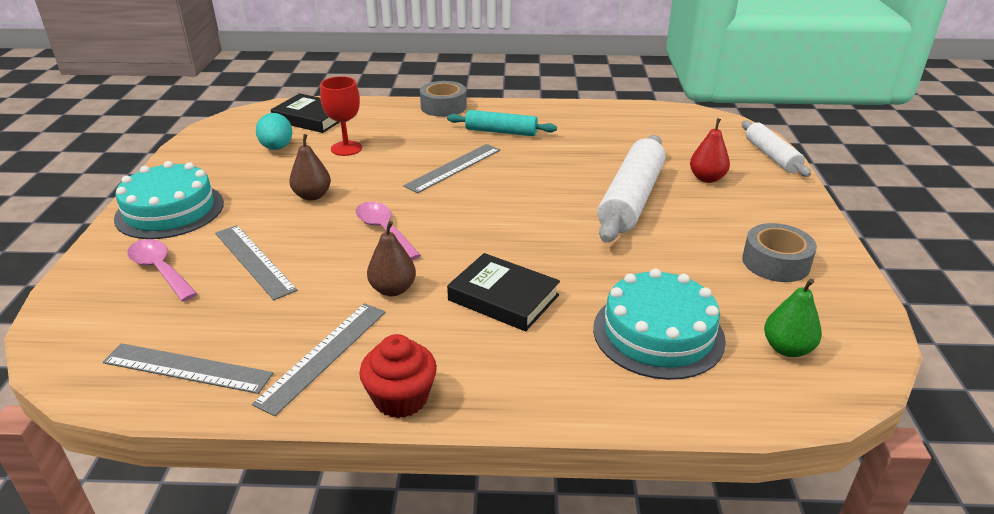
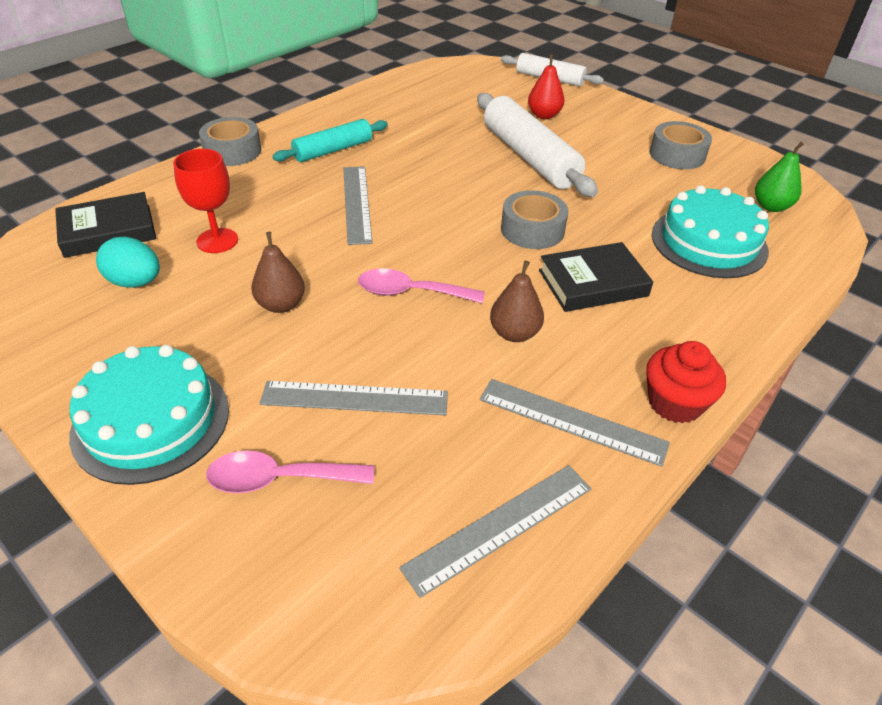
camera: 50 degrees left, 10 degrees up
(323, 355) = (572, 421): grey ruler -> grey ruler turned 45 degrees counterclockwise
(532, 243) = (532, 230): none -> grey tape

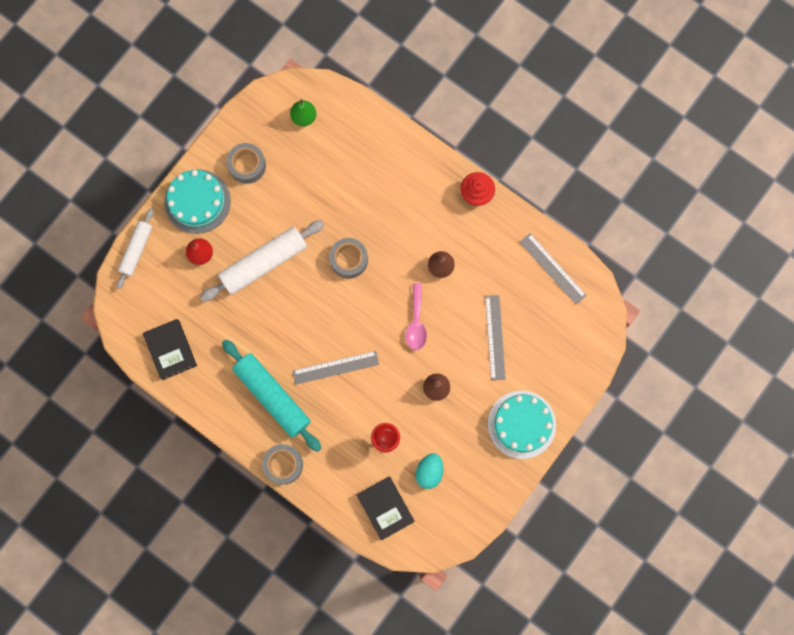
camera: 95 degrees left, 35 degrees up
(279, 479) = (543, 359): pink spoon -> none
(333, 150) = (272, 396): turquoise rolling pin -> turquoise rolling pin, size x1.64
(572, 421) = (494, 240): grey ruler -> none
(592, 283) = (394, 227): black book -> black book (170, 350)
(709, 242) = (347, 160): turquoise cake -> turquoise cake (197, 201)

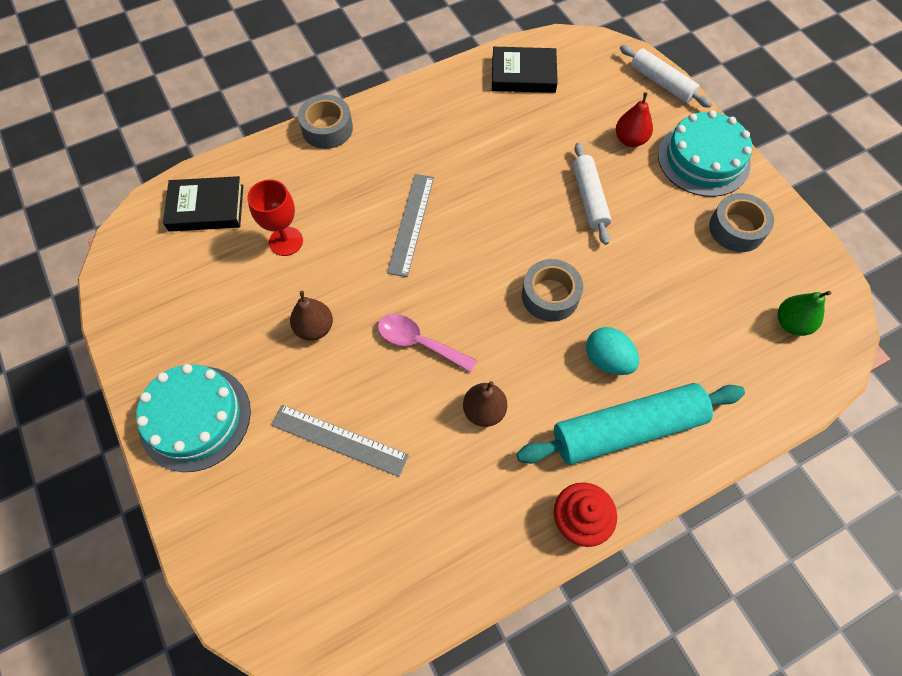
camera: 115 degrees right, 15 degrees down
(264, 263) = (589, 198): white rolling pin -> white rolling pin, size x0.61
(272, 396) = (413, 147): turquoise rolling pin -> turquoise rolling pin (627, 429)
(429, 472) = (214, 273): turquoise egg -> turquoise egg (607, 360)
(552, 268) = (398, 586): grey ruler -> none

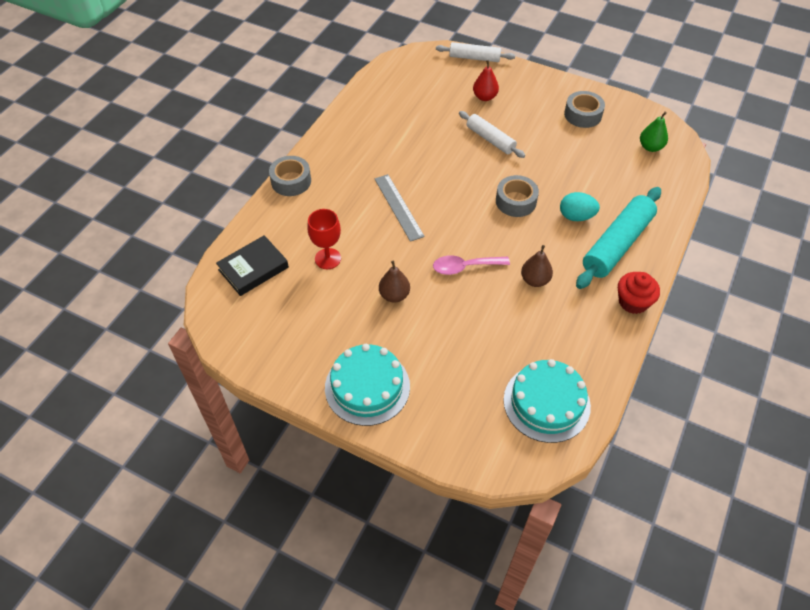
camera: 35 degrees left, 10 degrees down
(339, 440) = (467, 344): grey ruler -> none
(523, 74) = (388, 91): black book -> none
(703, 159) = (534, 88): turquoise cake -> turquoise cake (546, 403)

